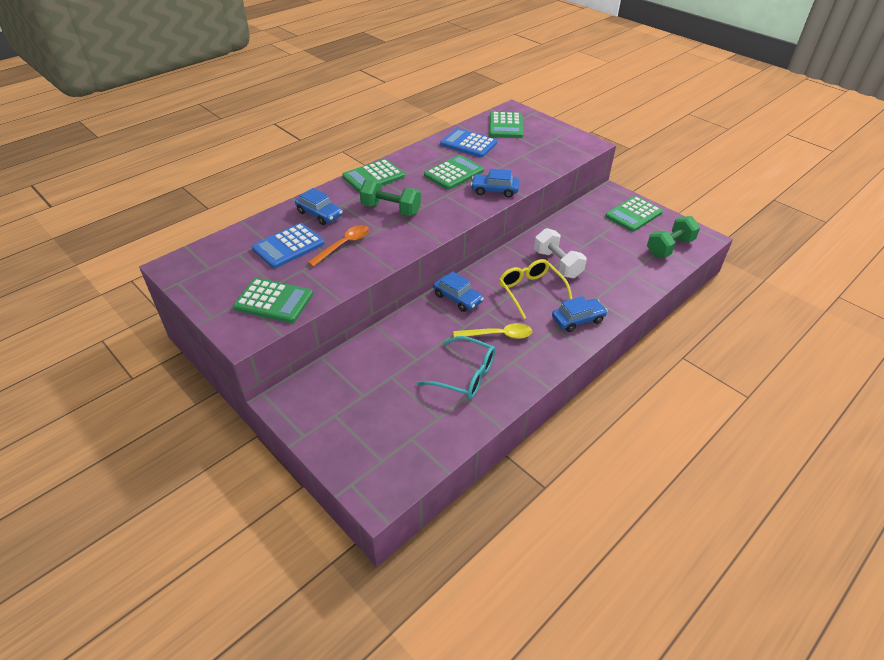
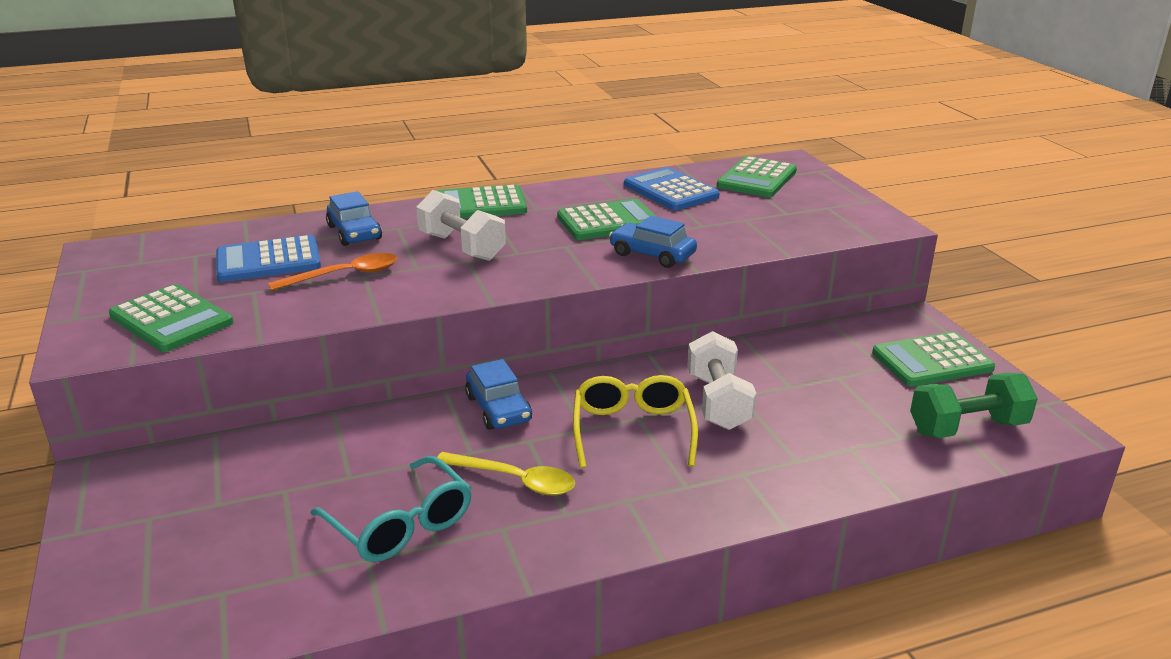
camera: 25 degrees right, 15 degrees down
(391, 209) = (462, 247): green dumbbell -> white dumbbell
(578, 319) = (681, 496): blue car -> none

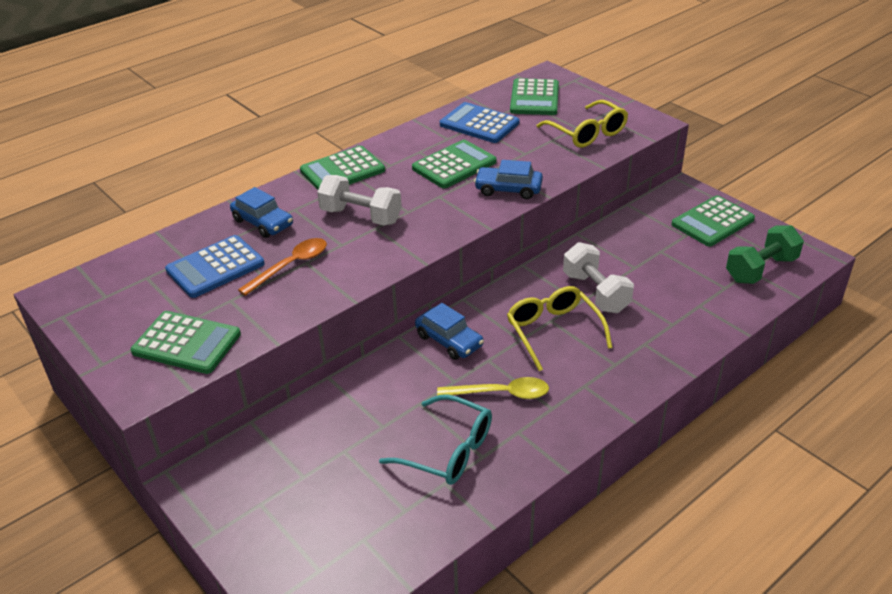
camera: 20 degrees left, 10 degrees up
(795, 220) = (587, 133): none -> yellow glasses

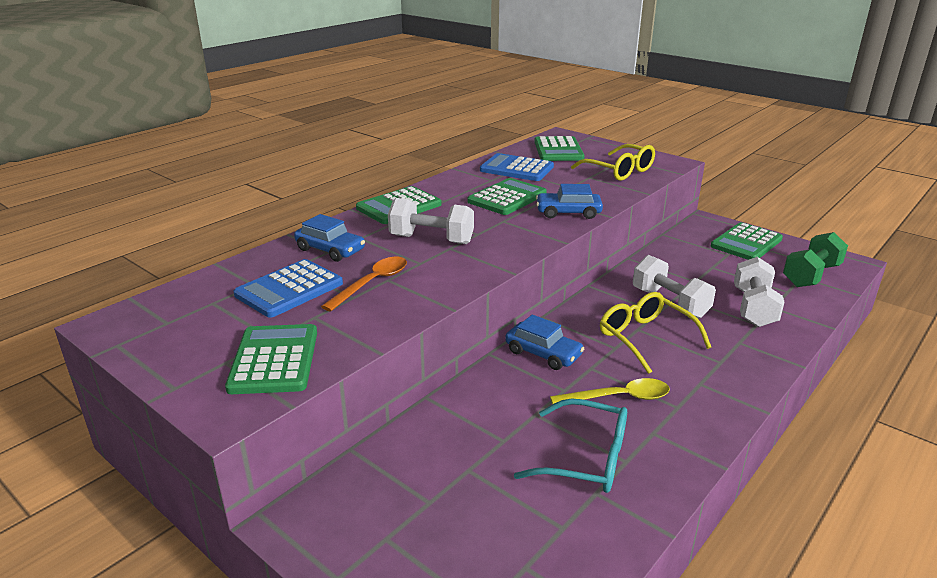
camera: 10 degrees left, 10 degrees down
(187, 343) = (274, 360): green calculator -> green calculator turned 105 degrees counterclockwise
(679, 305) = (753, 308): none -> white dumbbell

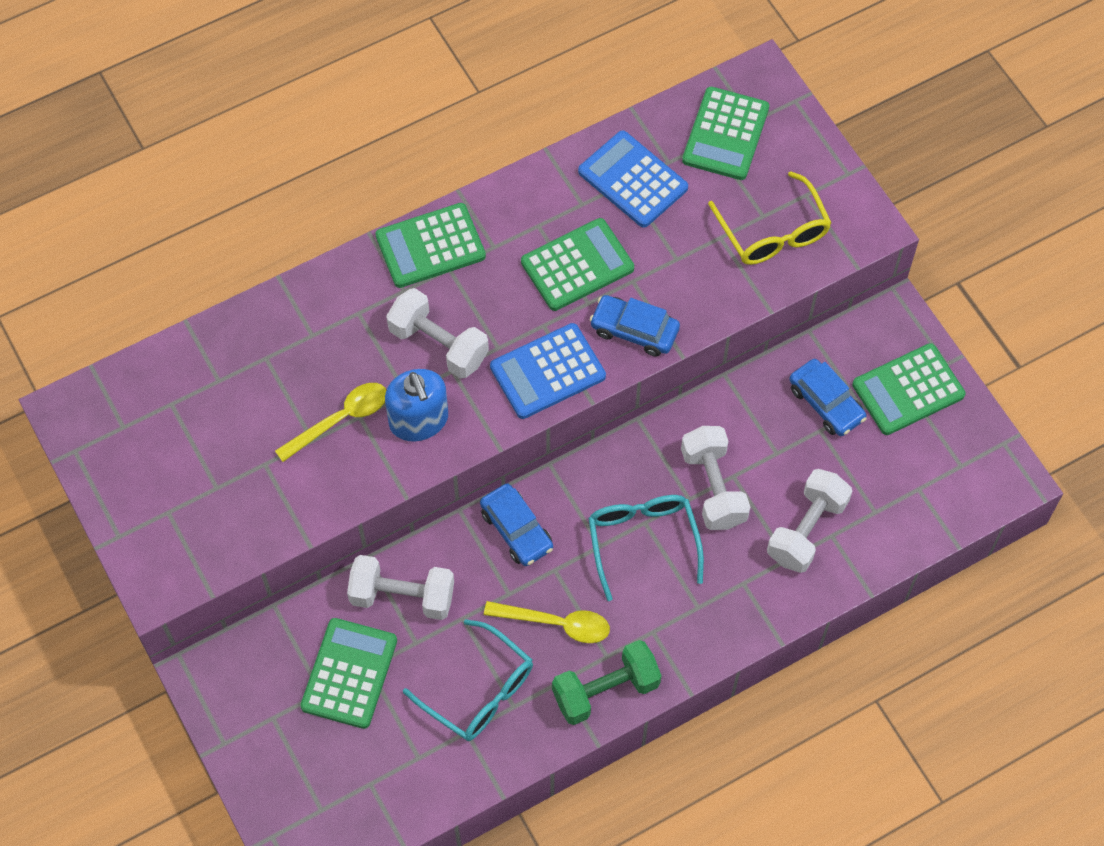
camera: 20 degrees right, 35 degrees up
(274, 360) = (211, 524): green calculator -> green calculator (349, 673)
(289, 289) = (252, 403): blue calculator -> blue calculator (547, 372)
(330, 250) = (316, 331): blue car -> blue car (826, 403)
(372, 283) = (340, 419): orange spoon -> yellow spoon
(439, 272) = (418, 420): none -> blue soap dispenser
(472, 413) = (402, 596): none -> white dumbbell
(645, 338) = (642, 541): yellow glasses -> turquoise glasses
(811, 275) = (933, 490): green dumbbell -> green dumbbell (605, 690)

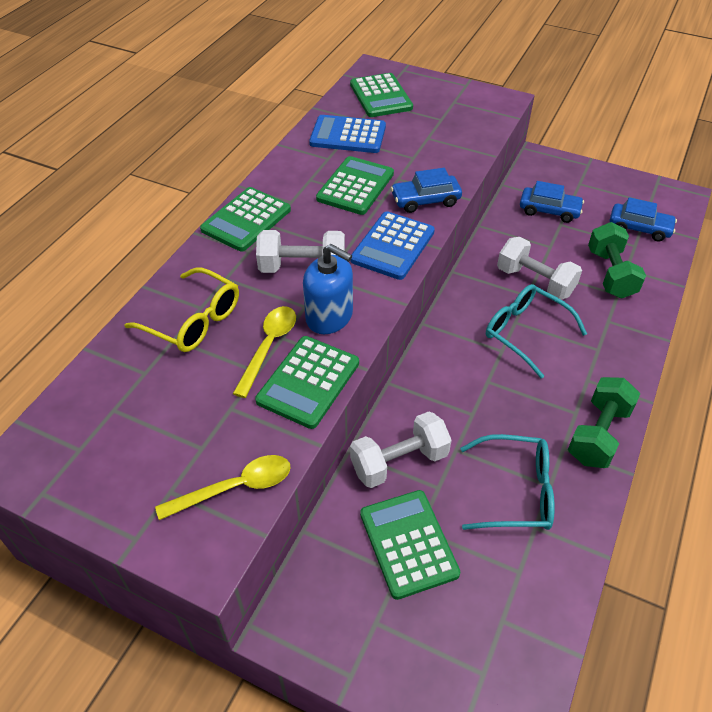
camera: 35 degrees left, 15 degrees down
(516, 530) = (439, 372): blue car -> blue car (639, 228)
(556, 623) = (522, 413): yellow spoon -> yellow spoon (235, 488)
(773, 232) = (455, 123): yellow glasses -> yellow glasses (194, 321)
(807, 530) = (610, 274): white dumbbell -> green dumbbell
(908, 390) = (583, 184): green calculator -> green calculator (308, 382)

